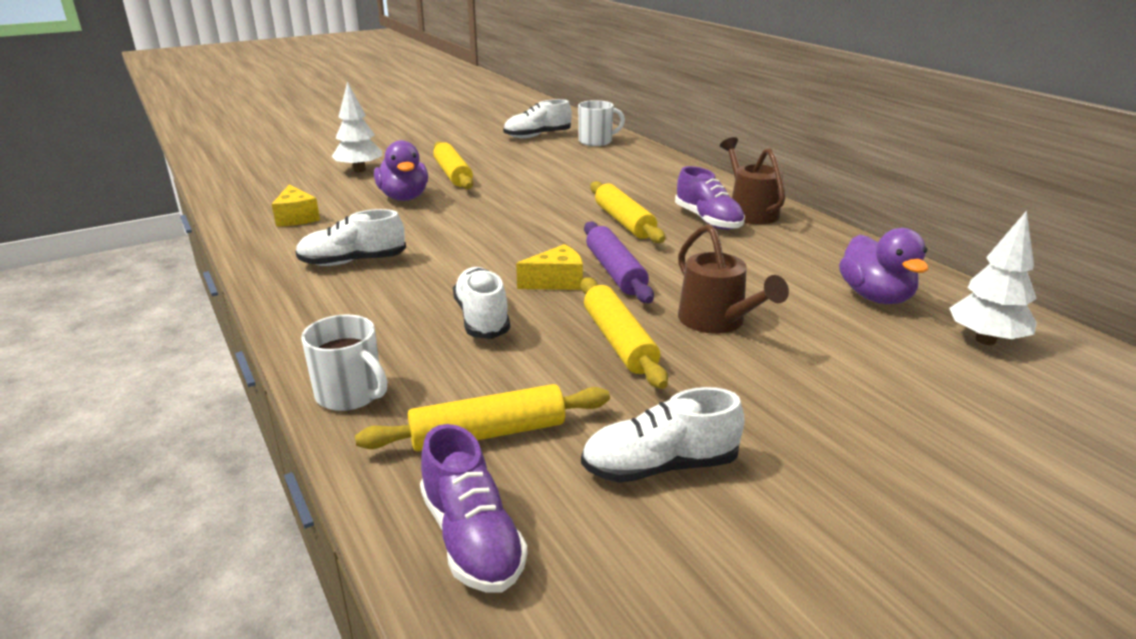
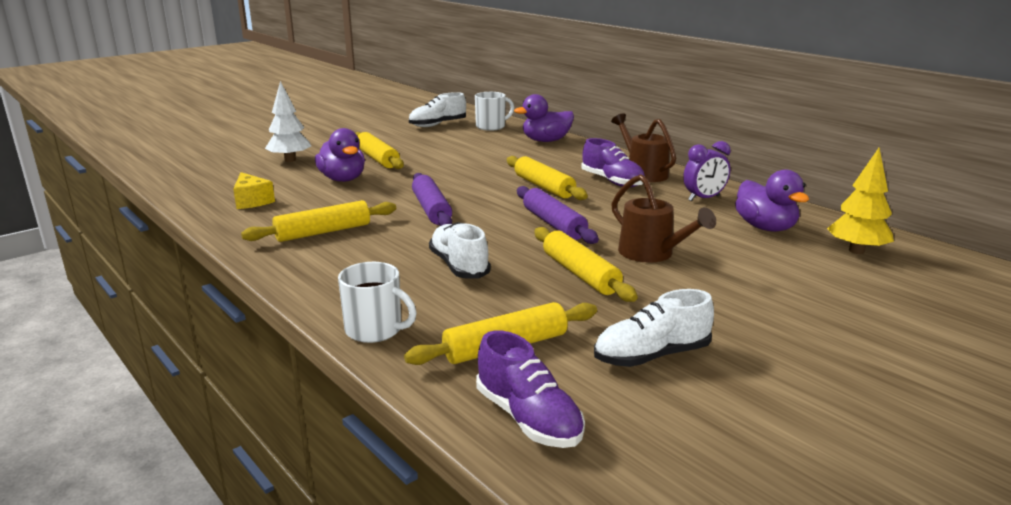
camera: 10 degrees left, 5 degrees down
(352, 262) = (323, 232): white shoe -> yellow rolling pin
(483, 242) = (431, 209): none -> purple rolling pin
(556, 282) = (508, 235): yellow cheese -> none
(651, 162) = (546, 141): none -> purple duck
(812, 251) = (704, 198): none -> purple clock
(985, 340) = (856, 251): white tree -> yellow tree

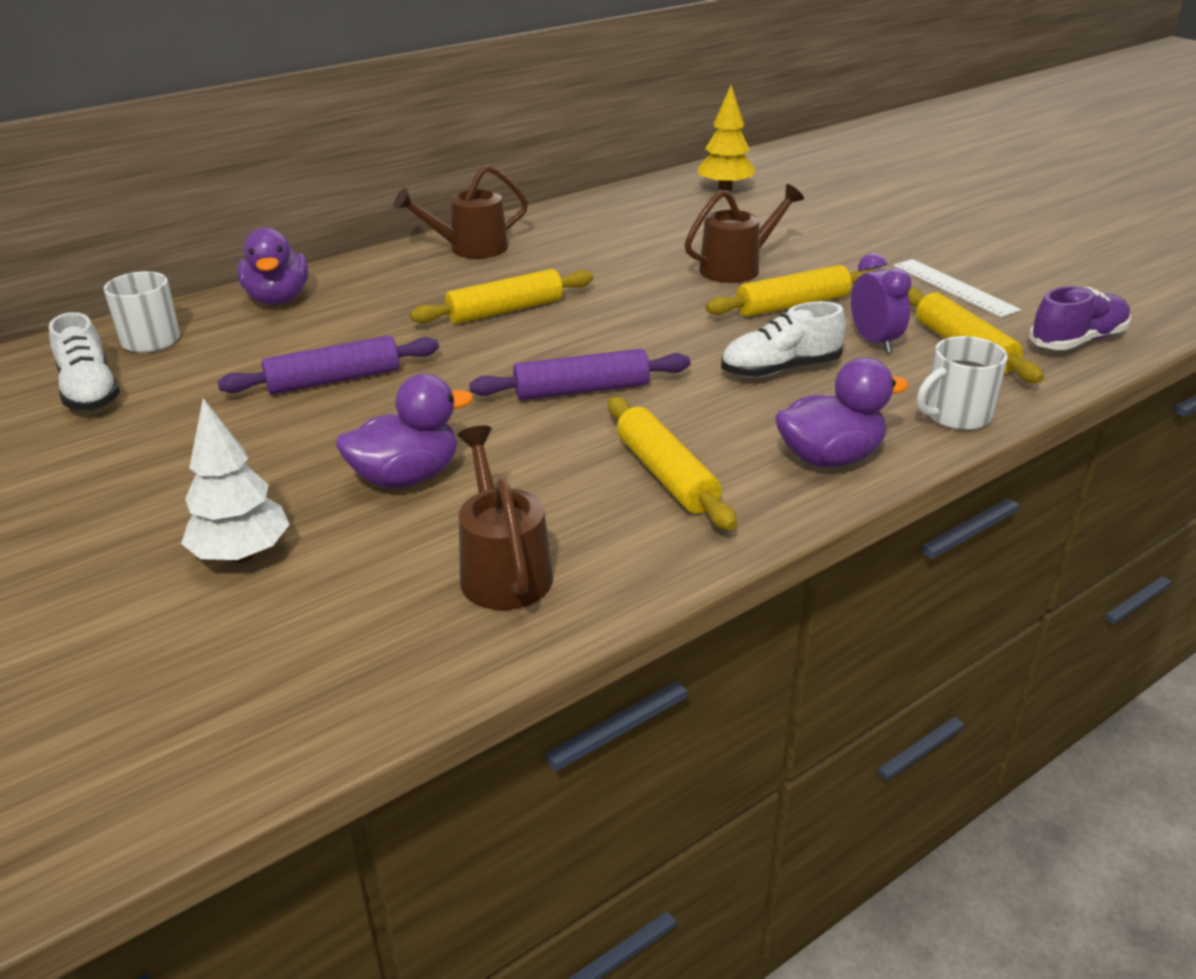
camera: 85 degrees left, 10 degrees up
(252, 201) = (502, 569): yellow cheese -> brown watering can
(375, 330) = (956, 415): white mug -> white mug turned 150 degrees counterclockwise
(377, 159) = (293, 448): yellow rolling pin -> none
(553, 224) = (648, 311): purple rolling pin -> purple rolling pin (334, 380)
(612, 181) = (498, 268): purple shoe -> none
(651, 356) = (954, 287): white shoe -> white ruler
(704, 198) = (575, 228): purple clock -> purple clock (874, 342)
(765, 227) = (666, 213): purple duck -> purple duck (830, 458)

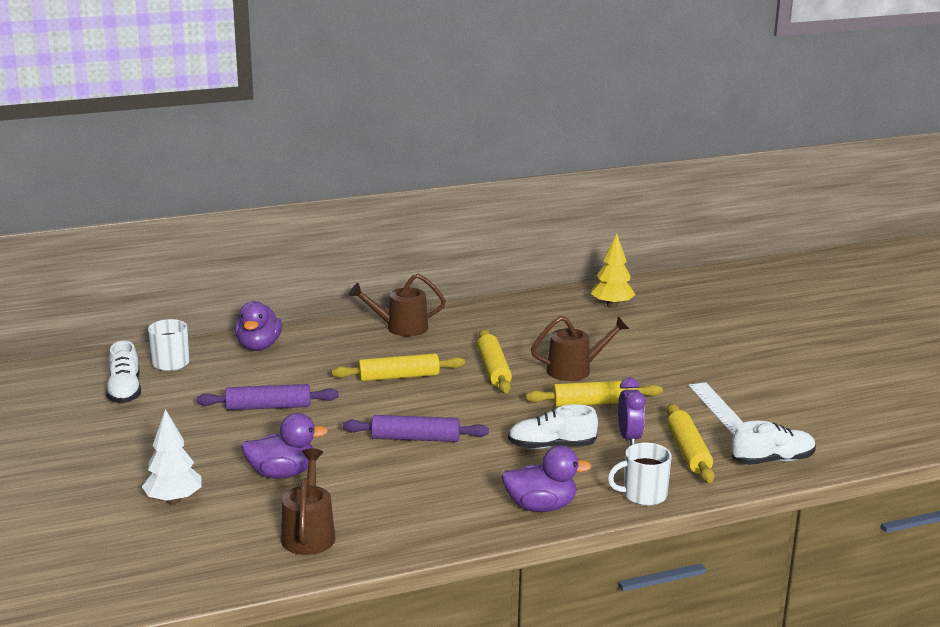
camera: 15 degrees right, 10 degrees down
(666, 475) = (433, 499): yellow rolling pin -> yellow rolling pin (493, 369)
(1077, 341) = (772, 460): purple shoe -> white shoe

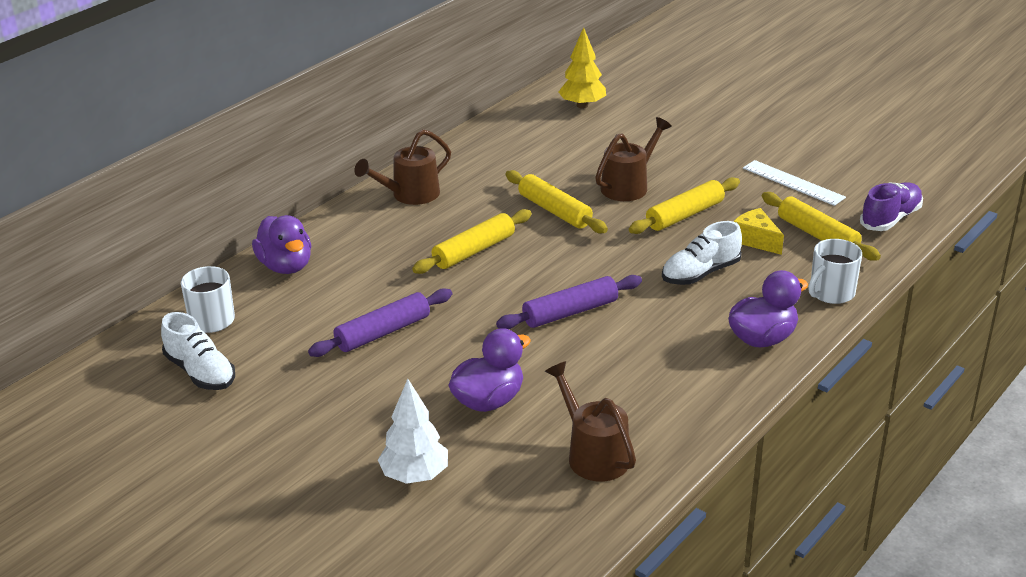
camera: 30 degrees left, 10 degrees up
(629, 438) = (755, 240): purple clock -> yellow cheese
(772, 460) = (890, 219): white shoe -> purple shoe

